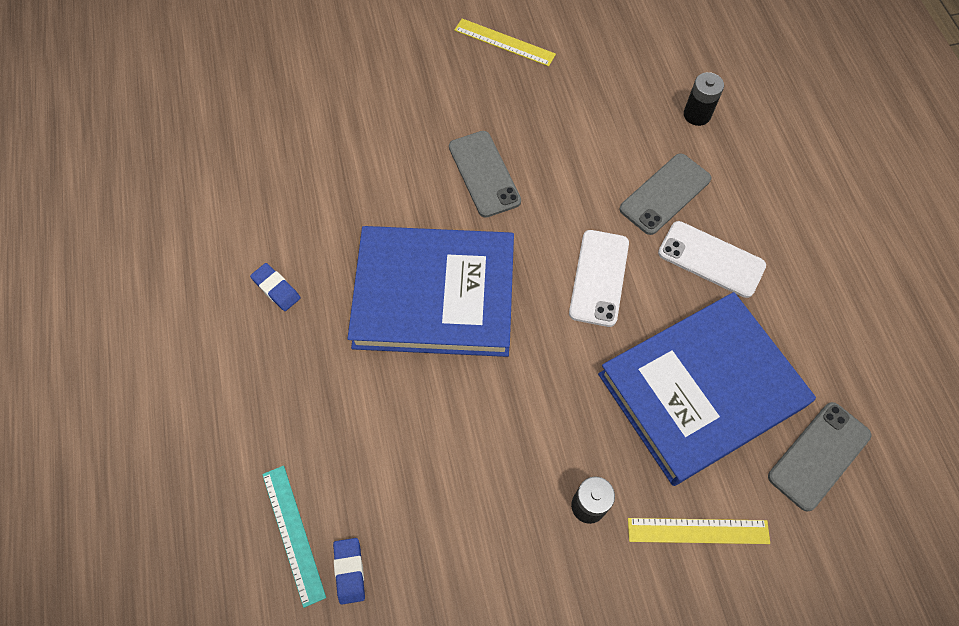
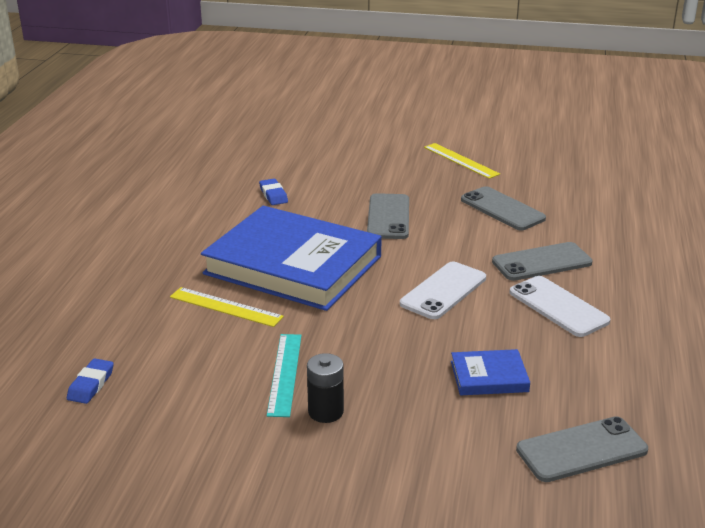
camera: 25 degrees right, 35 degrees down
(276, 289) = (173, 232): blue eraser -> blue eraser (273, 195)
(293, 534) = (67, 352): turquoise ruler -> turquoise ruler (284, 374)
(587, 117) = (502, 209): none -> grey phone
(697, 114) = (605, 229): black battery -> none
(698, 530) = (418, 458): yellow ruler -> yellow ruler (226, 307)
(701, 390) = (489, 376): blue book -> blue book, size x0.41

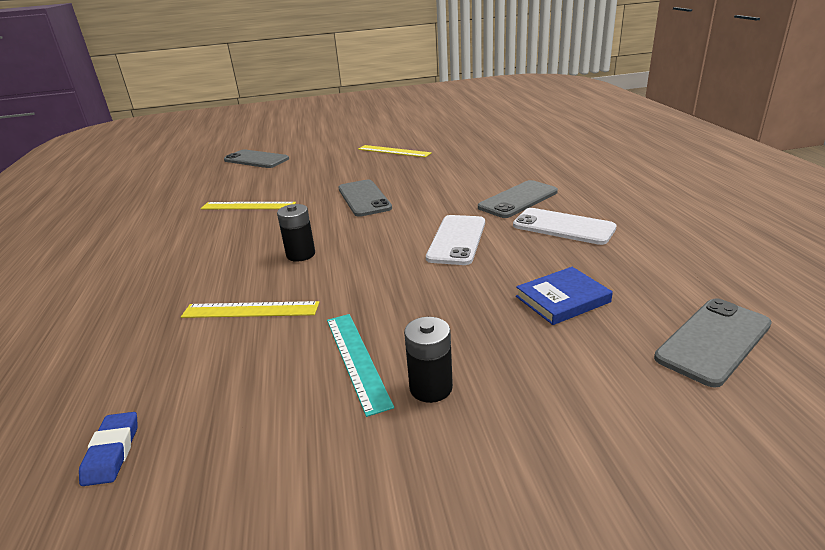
camera: 20 degrees left, 0 degrees up
(273, 195) = (248, 206): blue eraser -> yellow ruler
(293, 265) = (301, 254): blue book -> black battery
(502, 209) = (453, 173): grey phone -> grey phone (256, 160)

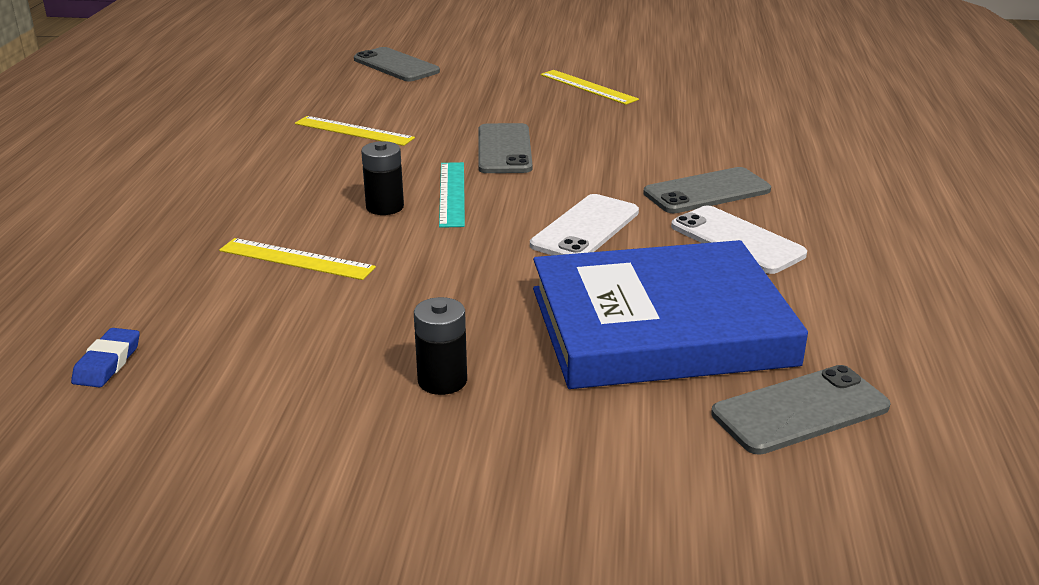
camera: 15 degrees right, 0 degrees up
(356, 359) = (381, 336): turquoise ruler -> turquoise ruler (452, 193)
(562, 299) = (660, 326): blue book -> blue book, size x2.43

